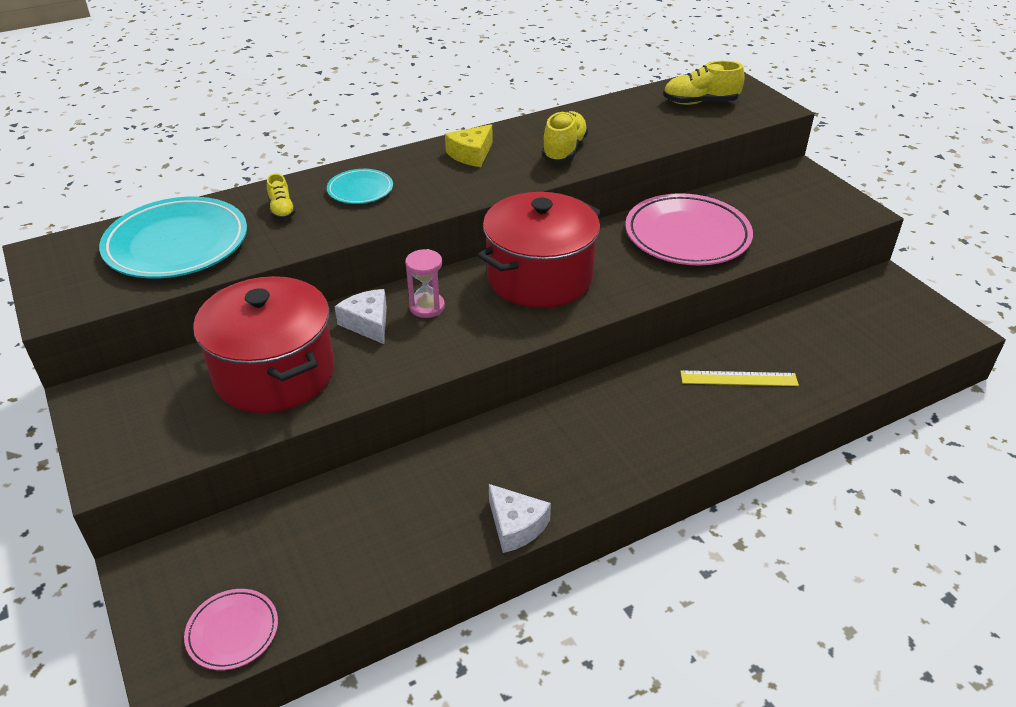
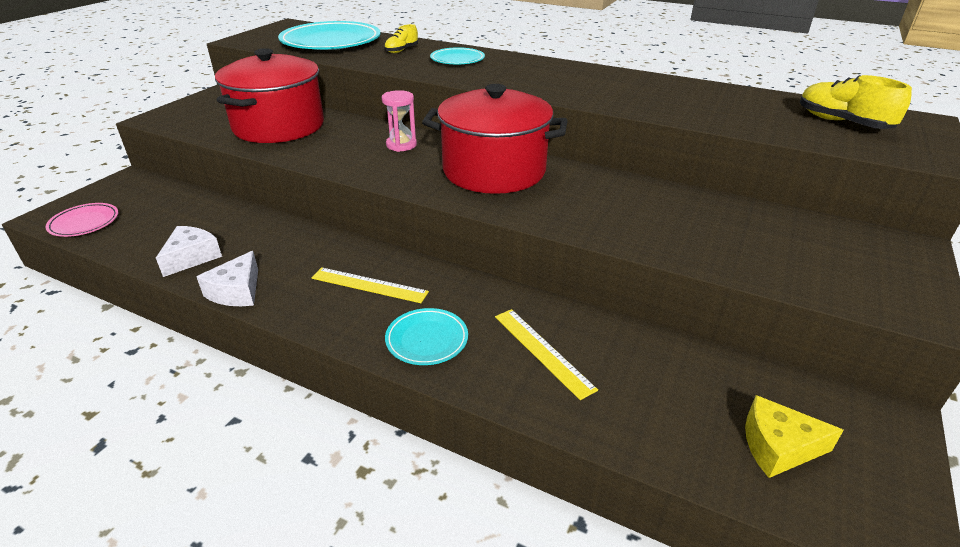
camera: 55 degrees right, 5 degrees down
(368, 323) = (360, 134): white cheese -> white cheese (191, 257)
(471, 154) = (562, 73): yellow cheese -> yellow cheese (778, 447)
(564, 150) = (631, 96): yellow shoe -> none
(580, 435) = (369, 285): none -> yellow ruler
(682, 430) = (427, 339): none -> turquoise plate
(687, 235) = (662, 215): pink plate -> none

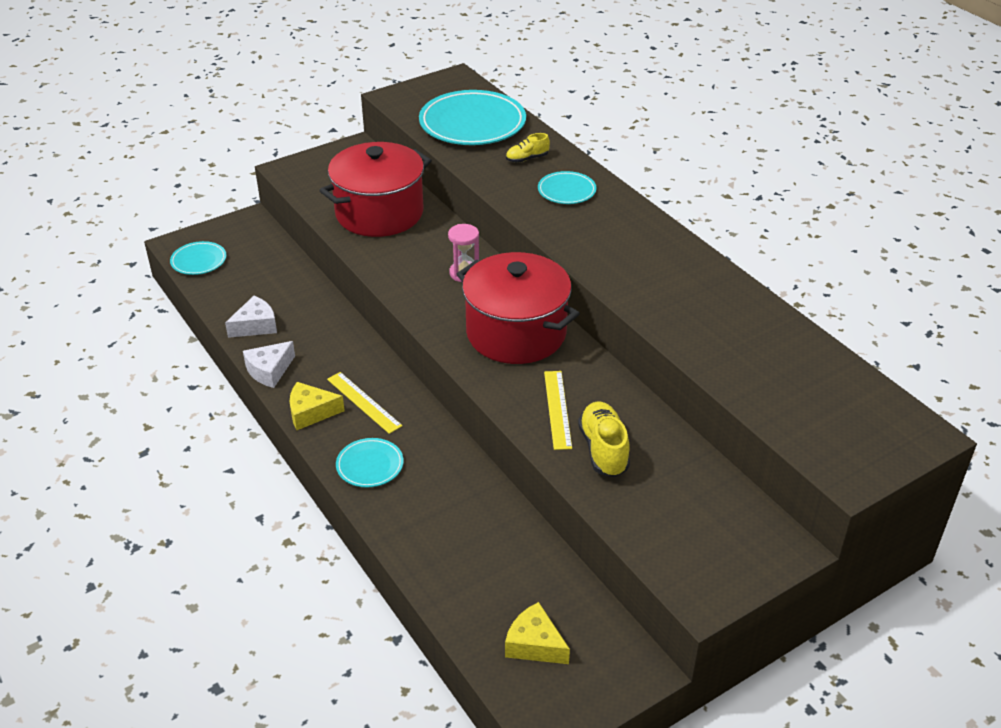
camera: 30 degrees right, 5 degrees up
(84, 223) = (199, 261): pink plate -> turquoise plate
(316, 313) = (311, 412): none -> yellow cheese
(542, 351) = (442, 509): yellow ruler -> yellow ruler (557, 409)
(842, 123) = (833, 407): yellow shoe -> yellow shoe (603, 450)

